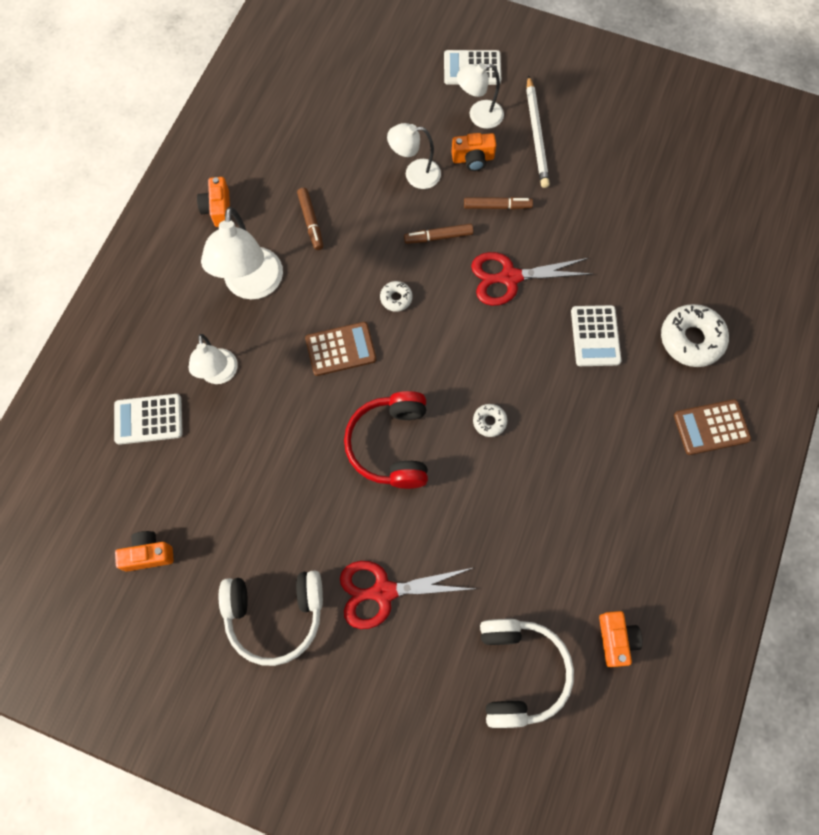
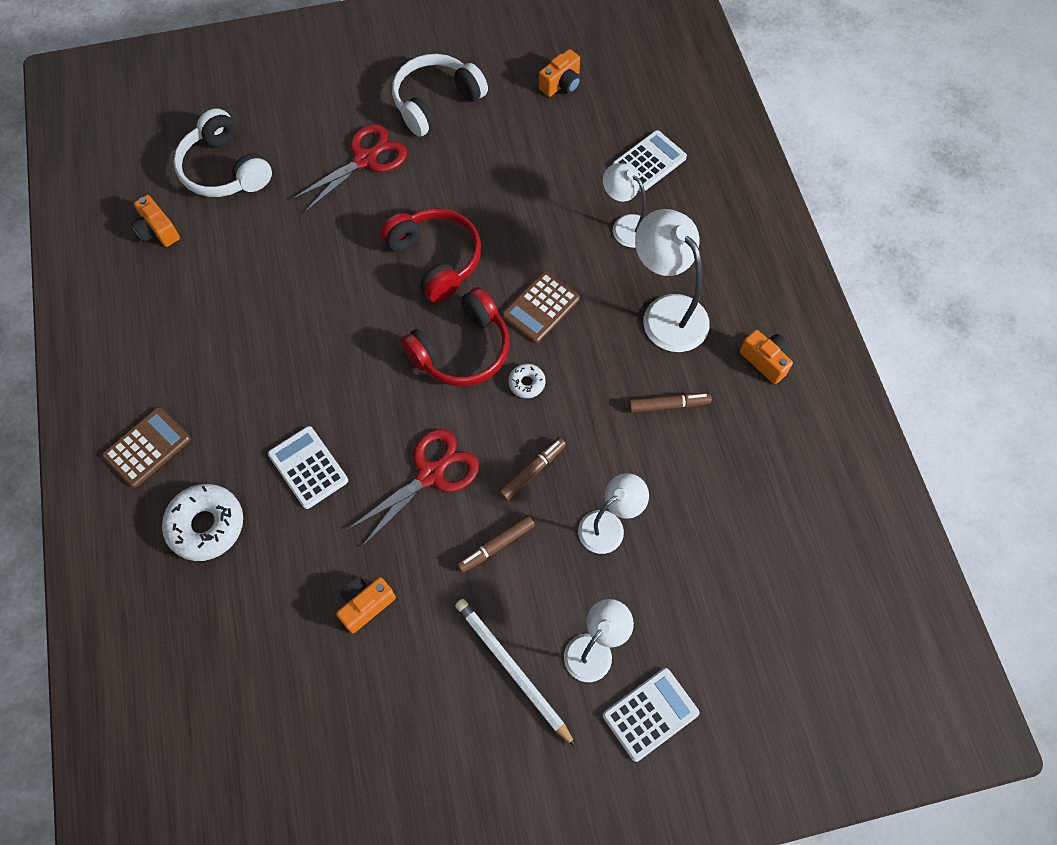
camera: 145 degrees right, 5 degrees down
(311, 222) = (668, 405): brown marker -> brown marker turned 135 degrees clockwise
(425, 354) = (462, 350): none -> red headphones
(473, 159) = (561, 587): orange camera -> orange camera (365, 605)
(489, 422) = (362, 328): white donut -> none

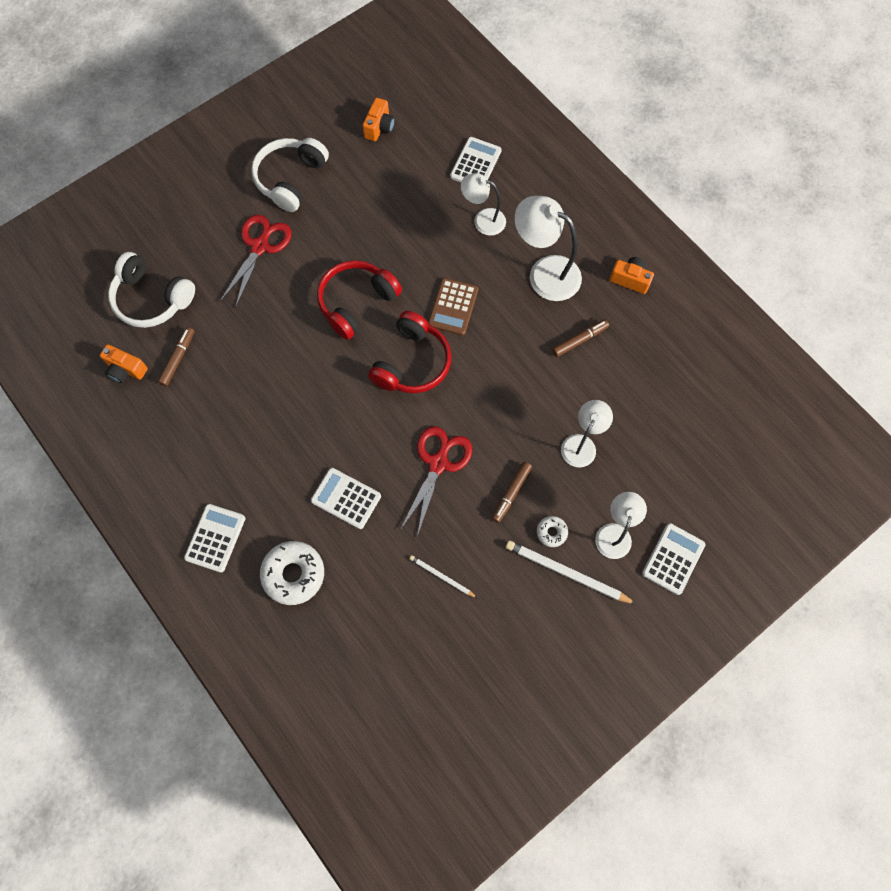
camera: 25 degrees left, 5 degrees up
(147, 448) = (215, 538): brown calculator -> white calculator
(365, 605) = (441, 576): orange camera -> white pencil
(436, 259) = (356, 302): red headphones -> red headphones turned 75 degrees counterclockwise
(526, 383) = (472, 367): white donut -> white donut (551, 532)
(532, 471) = (509, 429): brown marker -> brown marker (178, 358)

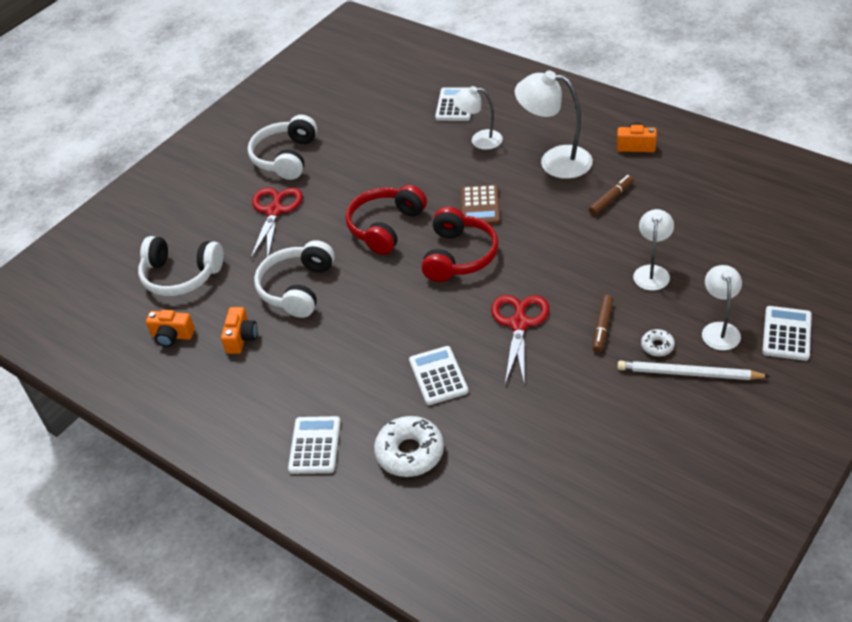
camera: 10 degrees left, 25 degrees down
(178, 358) = (223, 313): brown marker -> none
(253, 351) = (297, 288): none -> white headphones
(346, 498) = (438, 376): white calculator -> white calculator turned 60 degrees clockwise
(379, 127) = (355, 103): orange camera -> orange camera (241, 338)
(441, 576) = (564, 412): white pencil -> none

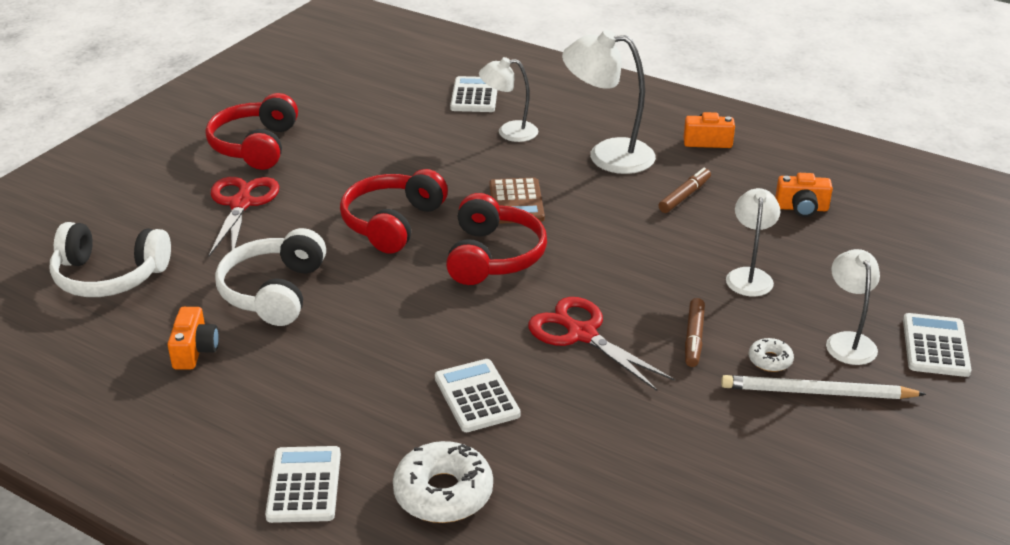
camera: 10 degrees left, 10 degrees down
(172, 336) = (95, 348): orange camera -> orange camera (801, 208)
(285, 157) = (255, 146): white headphones -> red headphones
(519, 324) = (582, 334): red scissors -> red scissors turned 45 degrees counterclockwise

